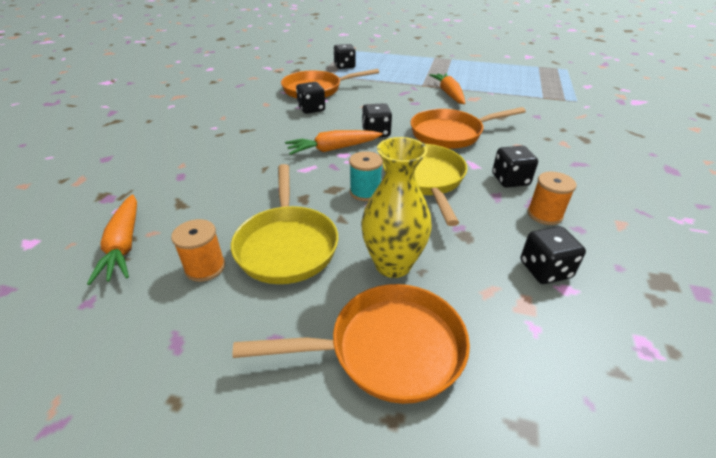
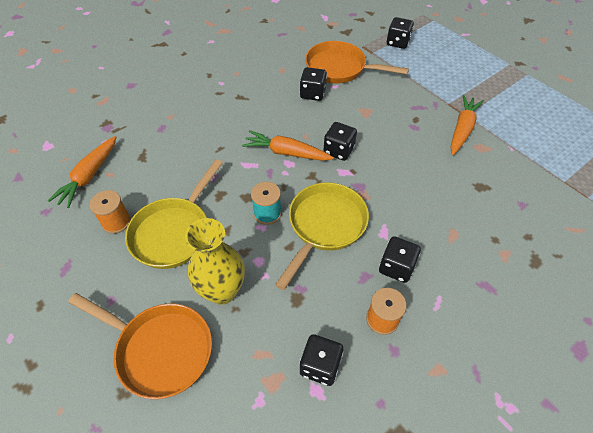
camera: 35 degrees right, 15 degrees up
(450, 134) = (404, 185): orange pan -> none

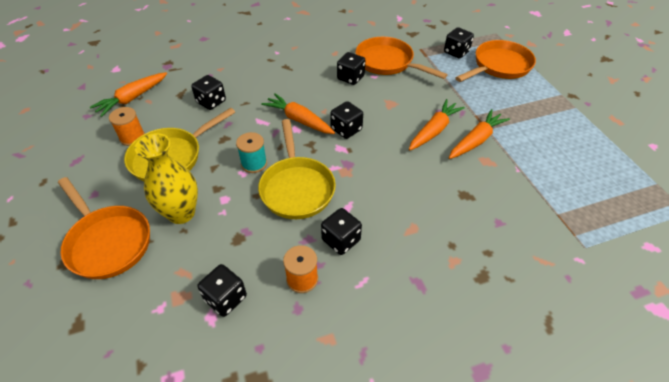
camera: 20 degrees right, 5 degrees down
(182, 157) = (211, 102): none -> black dice
(324, 226) = (296, 187): yellow pan -> yellow pan turned 120 degrees clockwise
(420, 129) = (434, 130): none -> orange carrot
(443, 48) = (499, 66): none -> orange pan

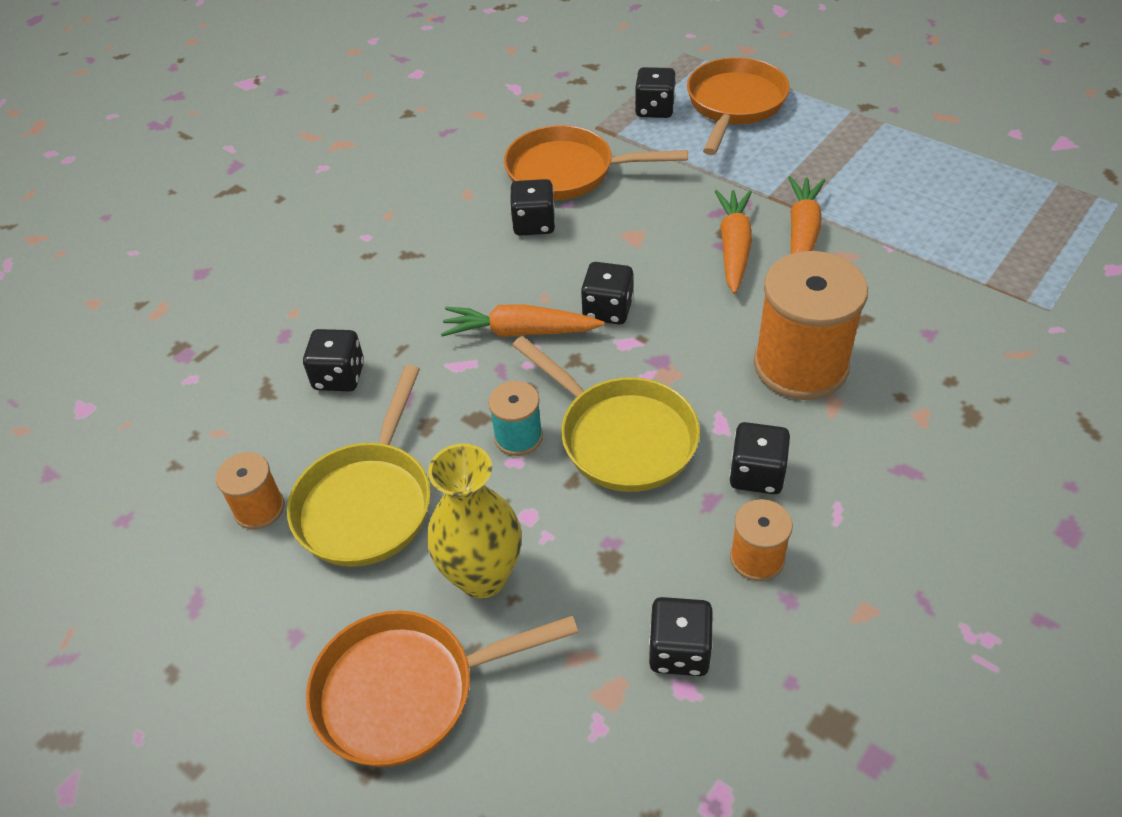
camera: 30 degrees left, 0 degrees up
(107, 242) = (407, 691): orange pan -> orange pan turned 150 degrees clockwise
(132, 98) = (181, 444): orange carrot -> none
(413, 201) = (800, 365): none -> orange spool

